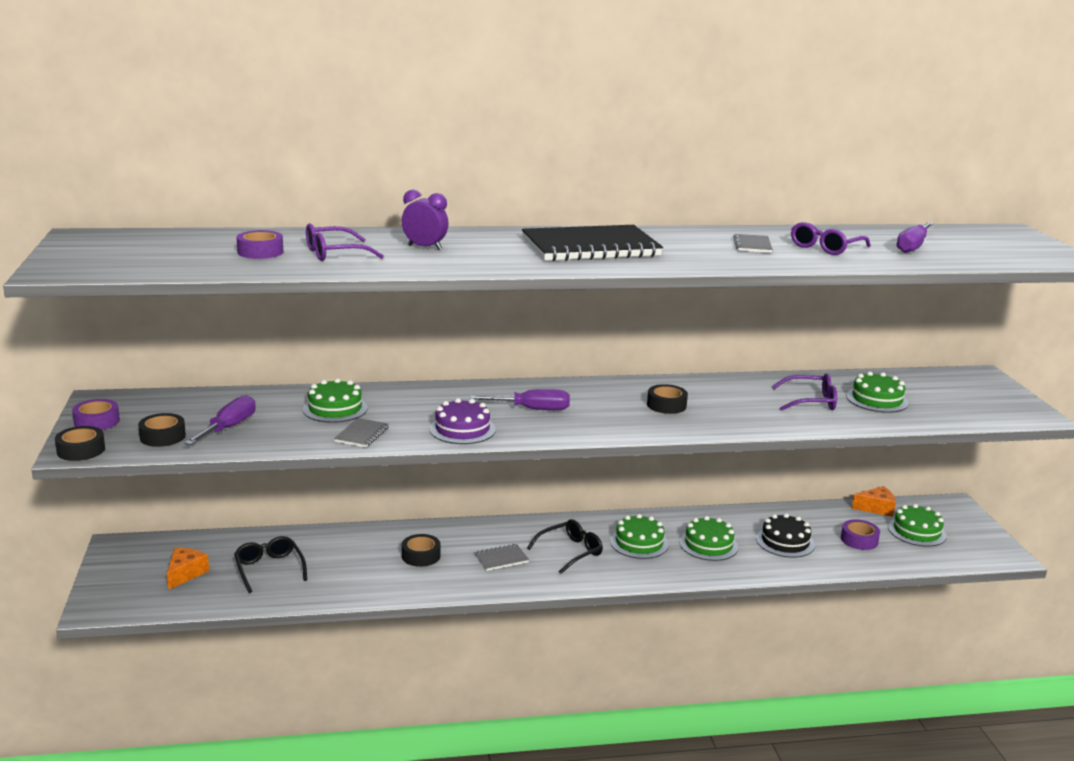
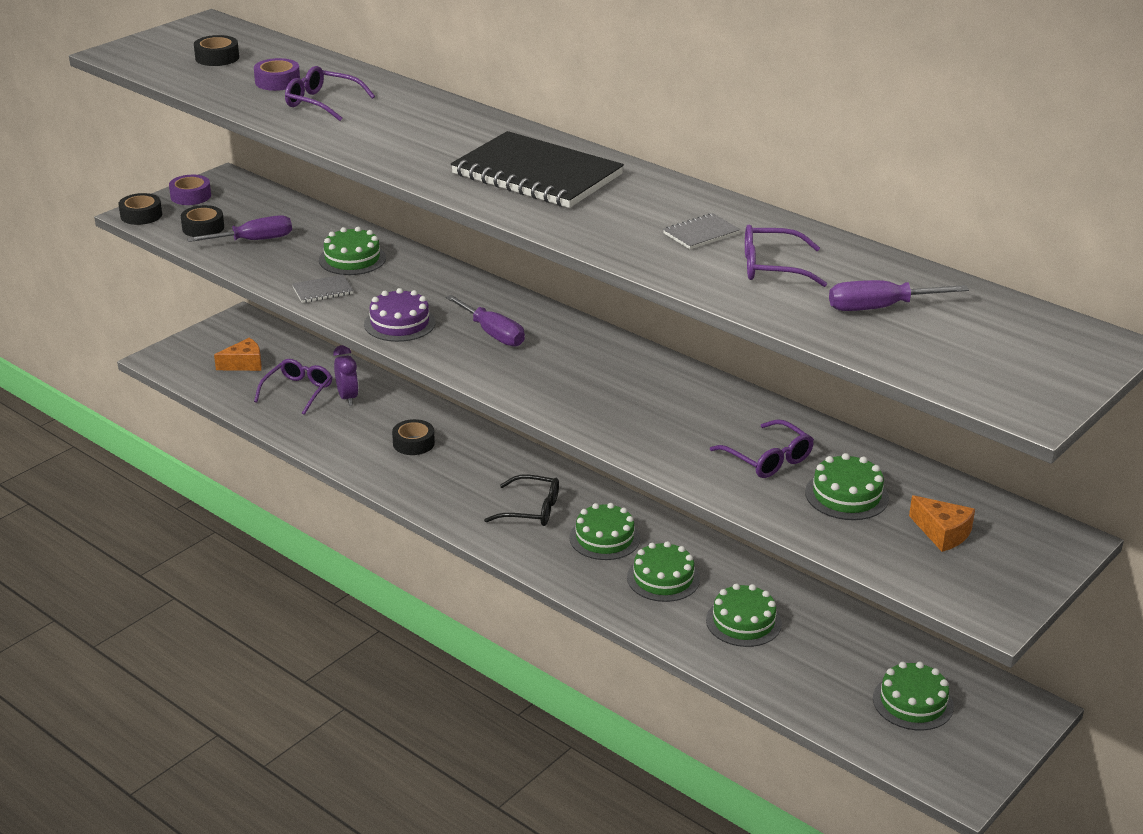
camera: 50 degrees right, 10 degrees up
(269, 569) = (298, 391): black glasses -> purple glasses
(425, 247) = (402, 122): purple clock -> purple clock (347, 398)
(501, 559) = (466, 482): grey notebook -> none
(666, 405) = (615, 389): black tape -> black tape (217, 58)
(785, 542) = (743, 622): black cake -> green cake
(859, 540) = (826, 668): purple tape -> none
(876, 508) = (923, 655): orange cheese -> orange cheese (942, 533)

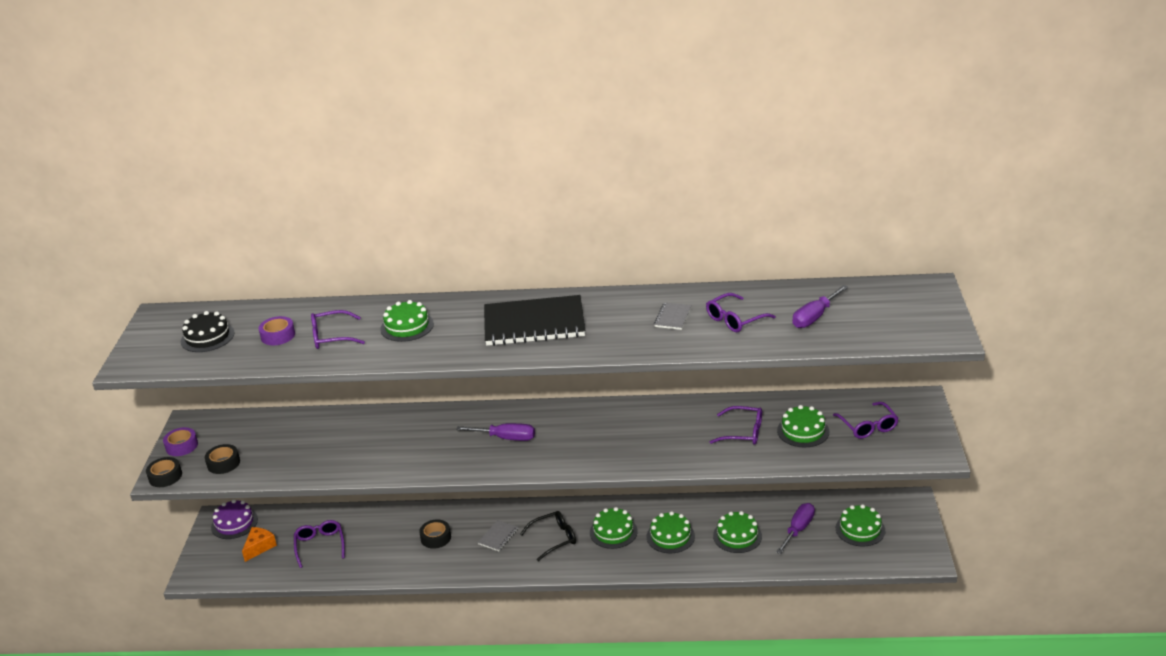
camera: 35 degrees left, 0 degrees up
(217, 58) = (207, 337): black tape -> black cake
(254, 240) = (272, 454): purple screwdriver -> purple screwdriver (798, 529)
(322, 291) = (365, 464): grey notebook -> grey notebook (498, 537)
(347, 398) = (358, 532): purple clock -> none
(352, 259) = (355, 434): green cake -> green cake (407, 326)
(399, 323) = (443, 460): purple cake -> purple cake (234, 523)
(942, 533) = (868, 426): orange cheese -> purple glasses

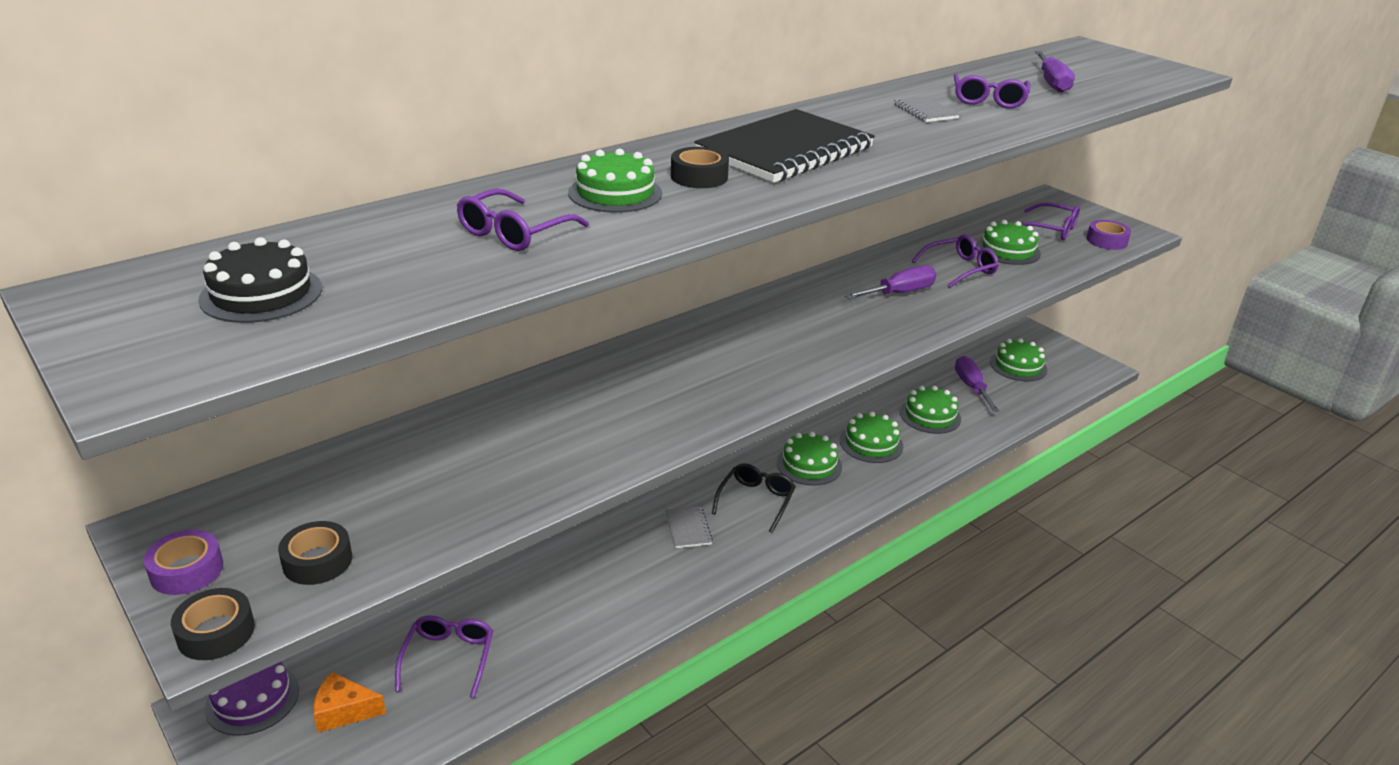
camera: 45 degrees left, 0 degrees up
(259, 547) = (344, 711): orange cheese -> orange cheese turned 75 degrees counterclockwise
(278, 335) = (410, 255): purple tape -> purple tape (1106, 241)
(320, 545) = (448, 658): purple glasses -> purple glasses turned 60 degrees clockwise
(436, 538) = (609, 567): black tape -> black tape (699, 177)
(506, 438) = (724, 361): purple screwdriver -> purple screwdriver (899, 293)

